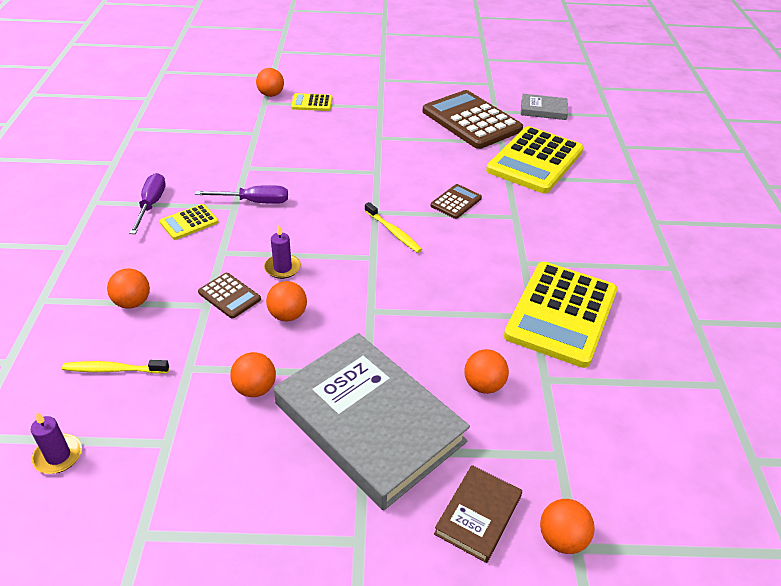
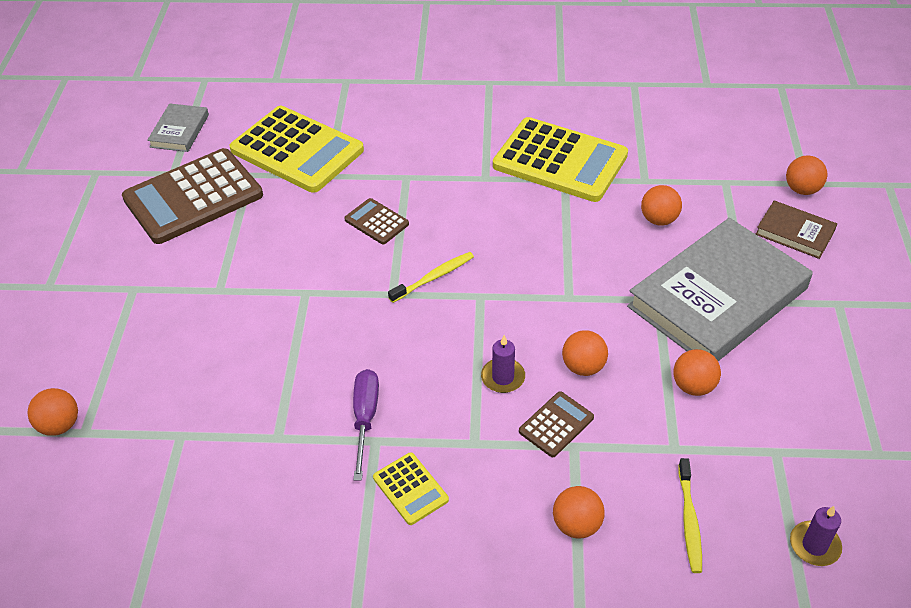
camera: 85 degrees left, 5 degrees up
(151, 205) = (366, 545): purple screwdriver -> none
(312, 103) = (102, 369): yellow calculator -> none

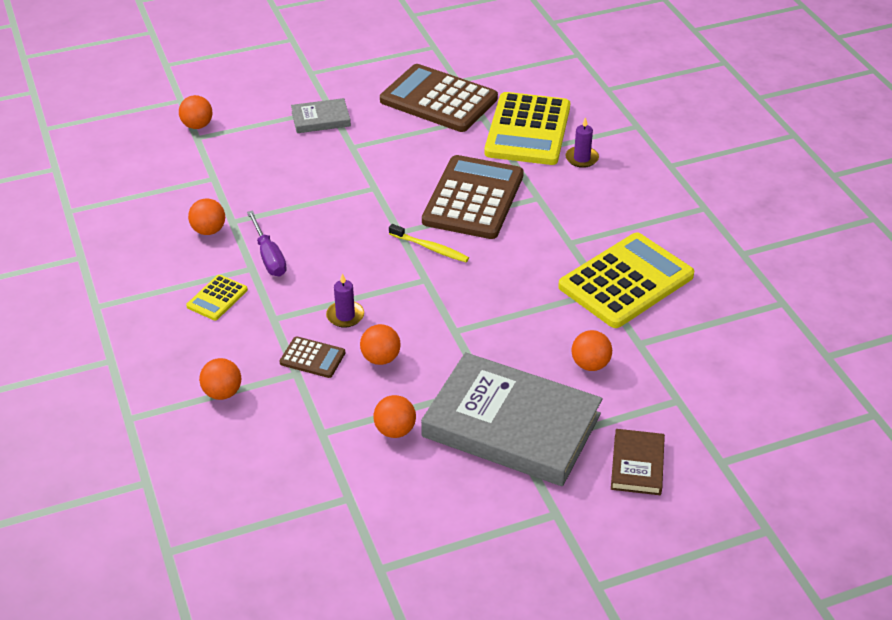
camera: 65 degrees right, 5 degrees down
(179, 131) = (507, 66): grey book -> grey book (321, 119)
(365, 418) = (269, 257): purple screwdriver -> purple screwdriver turned 90 degrees clockwise
(376, 222) = (473, 198): brown calculator -> brown calculator, size x2.20
(560, 161) = (626, 281): yellow calculator -> yellow calculator turned 135 degrees counterclockwise
(689, 520) = (253, 456): yellow toothbrush -> none
(802, 189) = (707, 460): orange ball -> orange ball (209, 230)
(814, 545) = (261, 538): purple candle -> purple candle (582, 158)

